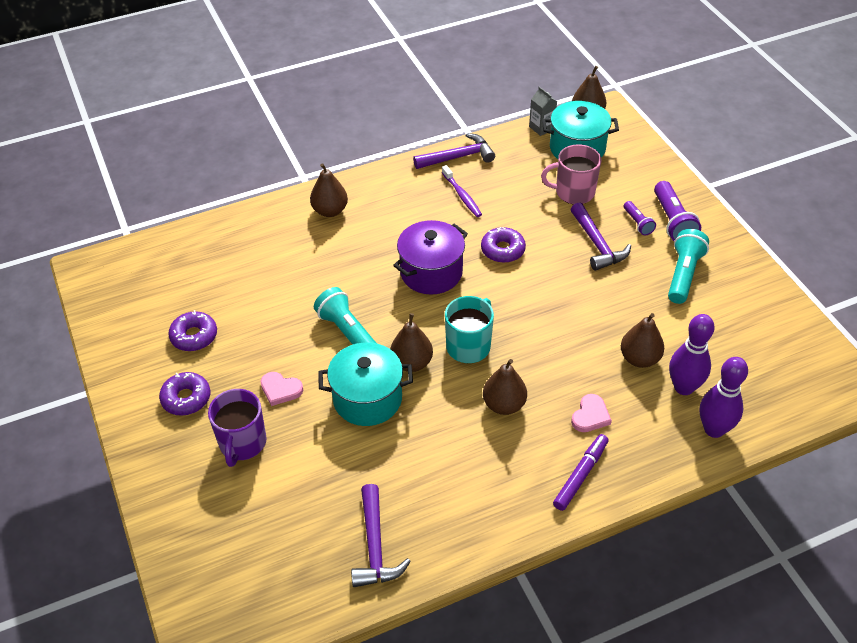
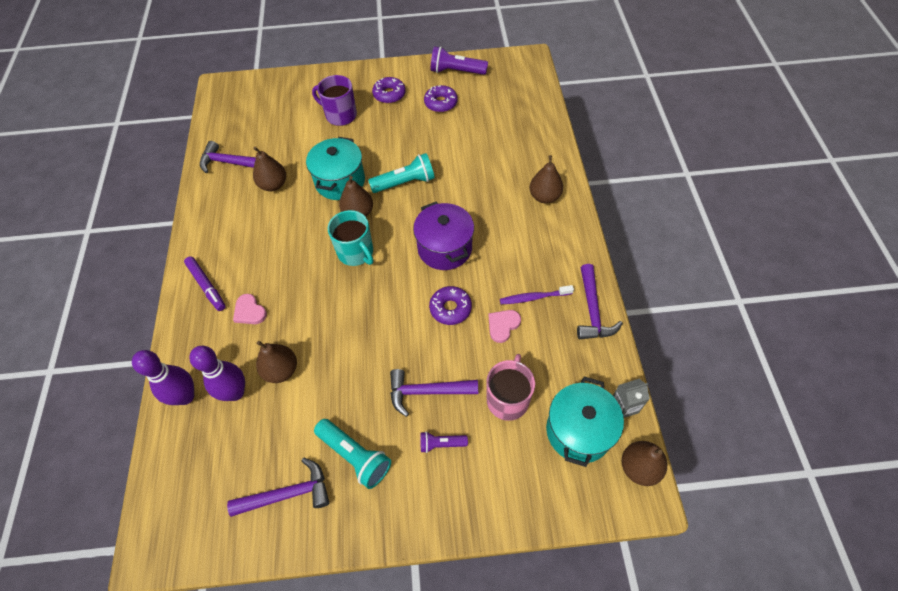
camera: 110 degrees right, 10 degrees up
(280, 390) = (372, 139): pink heart -> pink heart (503, 325)
(504, 405) = (291, 258): brown pear -> brown pear (273, 185)
(672, 221) = (431, 482): purple flashlight -> purple flashlight (456, 71)
(743, 308) = (288, 494): none -> purple hammer

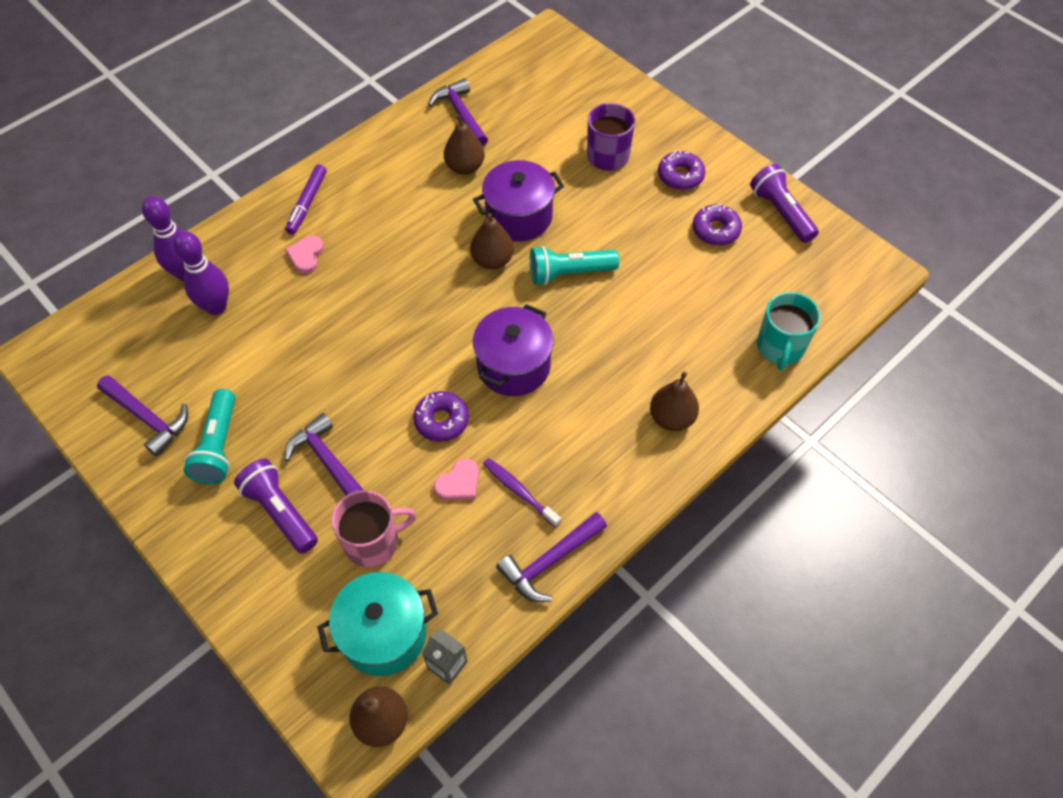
camera: 50 degrees right, 0 degrees up
(281, 370) = (263, 325): brown pear -> none
(340, 181) = (519, 217): turquoise pot -> purple pot
(356, 252) = (442, 292): turquoise mug -> turquoise mug (780, 347)
(405, 182) = (569, 273): turquoise flashlight -> turquoise flashlight turned 135 degrees clockwise
(441, 444) = (280, 512): purple flashlight -> purple flashlight, size x1.76
(503, 325) = (459, 483): pink heart -> pink heart turned 135 degrees clockwise

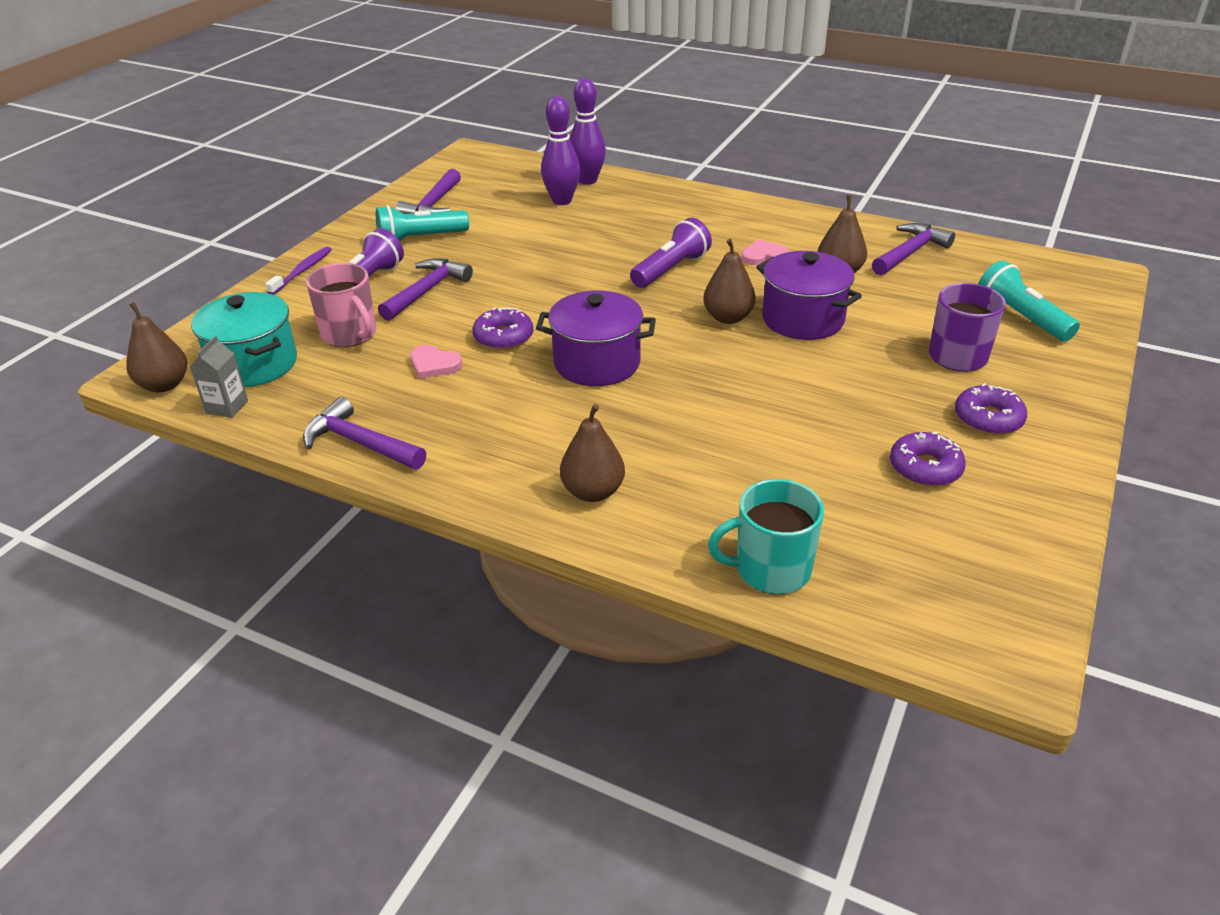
camera: 70 degrees right, 20 degrees down
(306, 255) = (649, 223): pink heart -> pink heart (763, 256)
(307, 203) = (710, 208): purple marker -> none
(519, 491) = (439, 403): purple toothbrush -> purple toothbrush (302, 271)
(569, 273) = (752, 370): turquoise flashlight -> turquoise flashlight (1020, 318)
(780, 212) = (1019, 524): purple flashlight -> purple flashlight (670, 269)

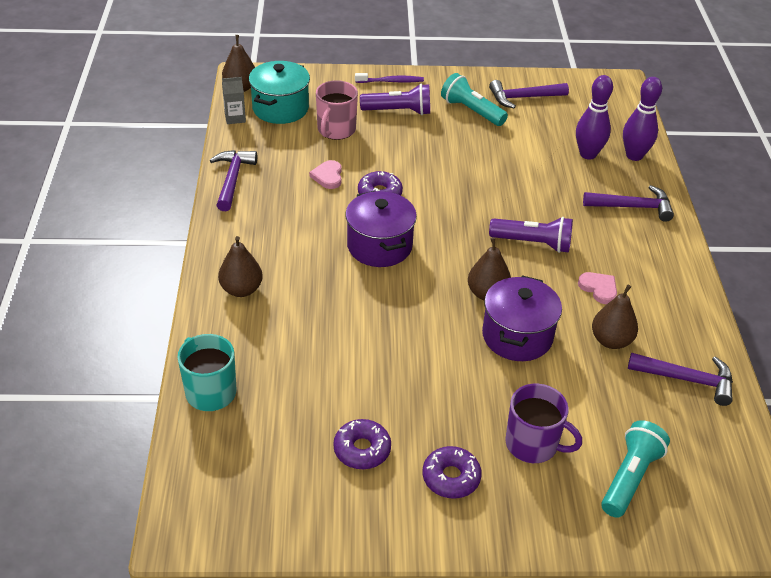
camera: 60 degrees right, 5 degrees up
(426, 291) = (408, 140): purple hammer -> purple hammer (632, 207)

